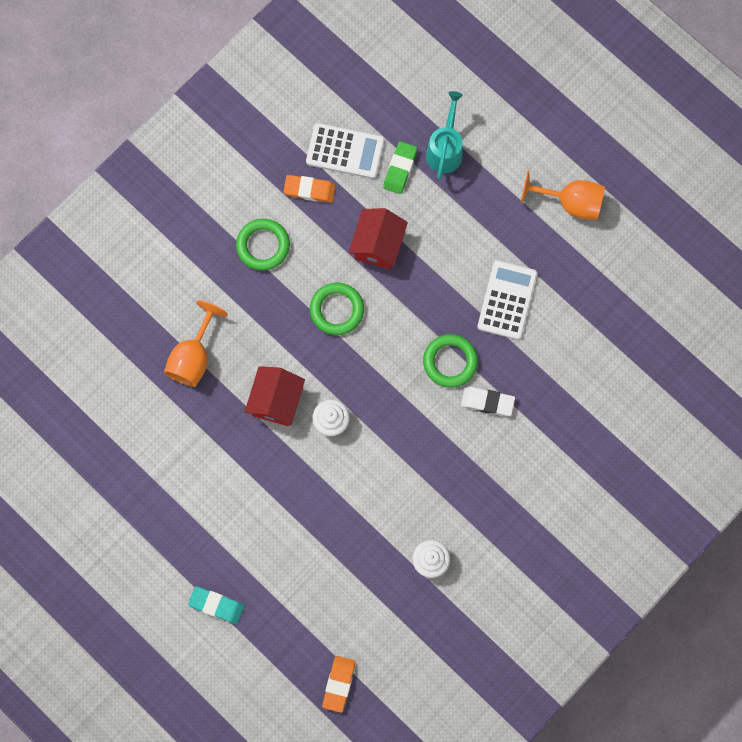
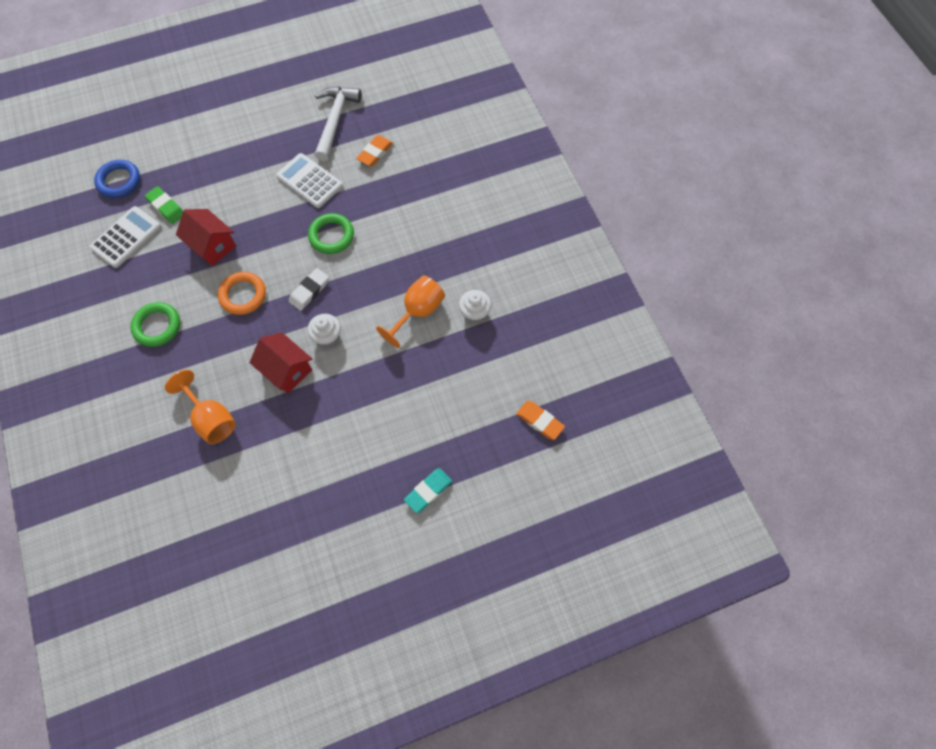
camera: 65 degrees left, 10 degrees down
(309, 190) = (137, 274): orange eraser -> orange eraser (375, 153)
(337, 310) = (243, 295): green ring -> orange ring
(407, 100) = (119, 181): none -> blue ring
(445, 149) = (173, 172): turquoise watering can -> none
(487, 402) = (376, 224): white eraser -> white eraser (309, 291)
(570, 203) = (266, 115): orange goblet -> orange goblet (418, 312)
(601, 284) = (335, 121): none -> white hammer

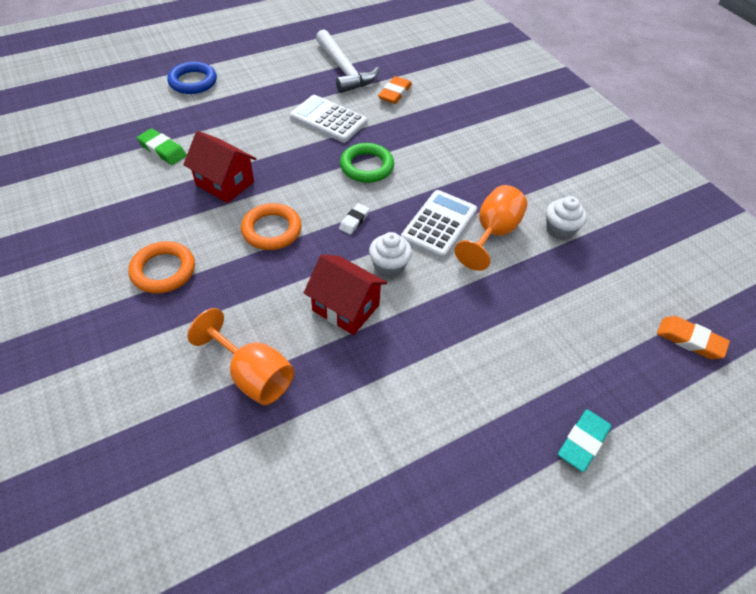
camera: 10 degrees left, 15 degrees down
(119, 181) = (102, 129): blue ring -> blue ring (193, 82)
(126, 237) = (114, 181): white calculator -> white calculator (439, 224)
(157, 326) = (163, 270): green ring -> orange ring
(309, 291) = (354, 221): white eraser -> white eraser, size x0.67
(335, 121) = (344, 69): white hammer -> white hammer turned 150 degrees clockwise

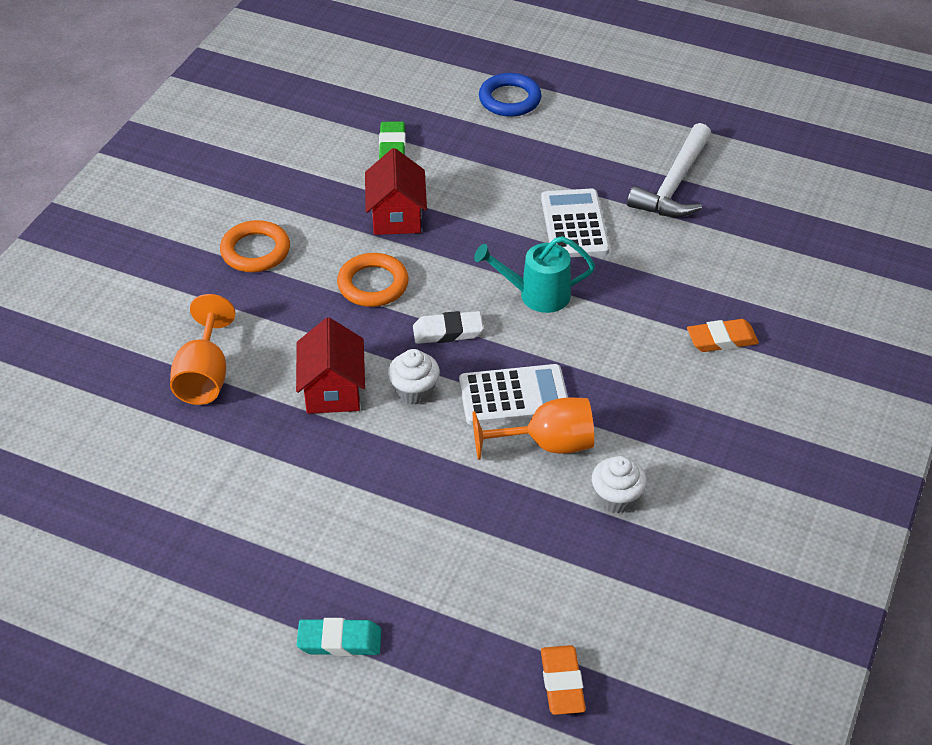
camera: 55 degrees right, 5 degrees down
(354, 221) = (448, 331): white eraser -> white eraser, size x1.50
(367, 166) = (536, 295): green ring -> turquoise watering can
(395, 93) = (685, 246): orange eraser -> orange eraser (722, 339)

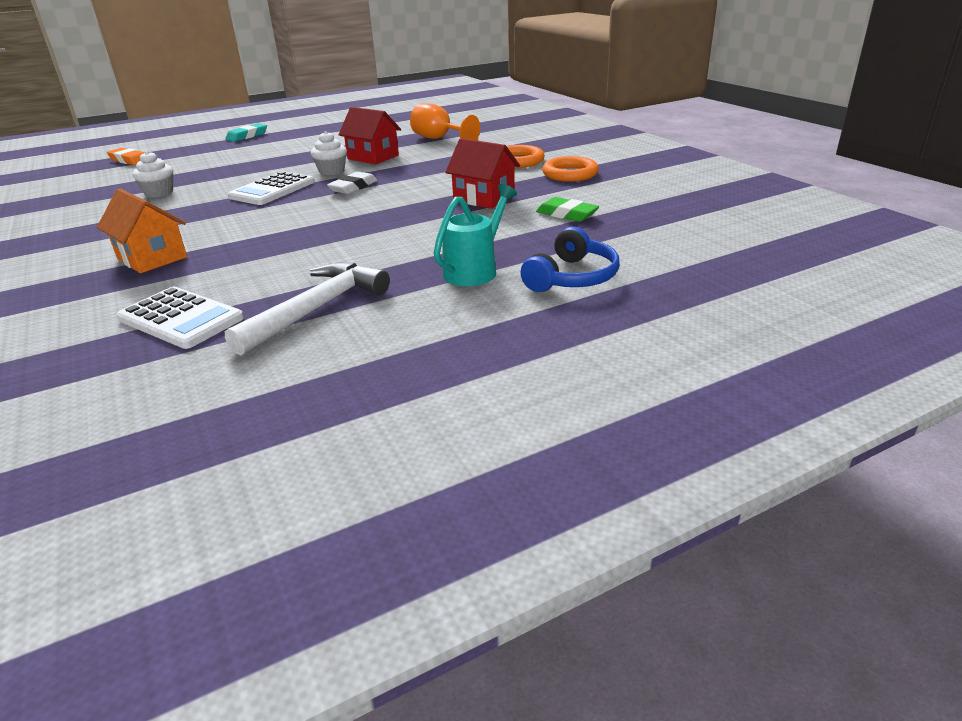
camera: 130 degrees right, 15 degrees down
(373, 284) = (431, 179): orange ring -> orange ring (570, 174)
(509, 99) = (572, 277): blue ring -> blue headphones
(536, 295) = (326, 216): turquoise watering can -> turquoise watering can (475, 270)
(547, 444) = (226, 188): orange goblet -> none
(574, 224) = (360, 249): white calculator -> white calculator (181, 318)
(674, 184) = (316, 309): white hammer -> white hammer turned 60 degrees clockwise
(722, 339) = (152, 258): orange eraser -> orange house

